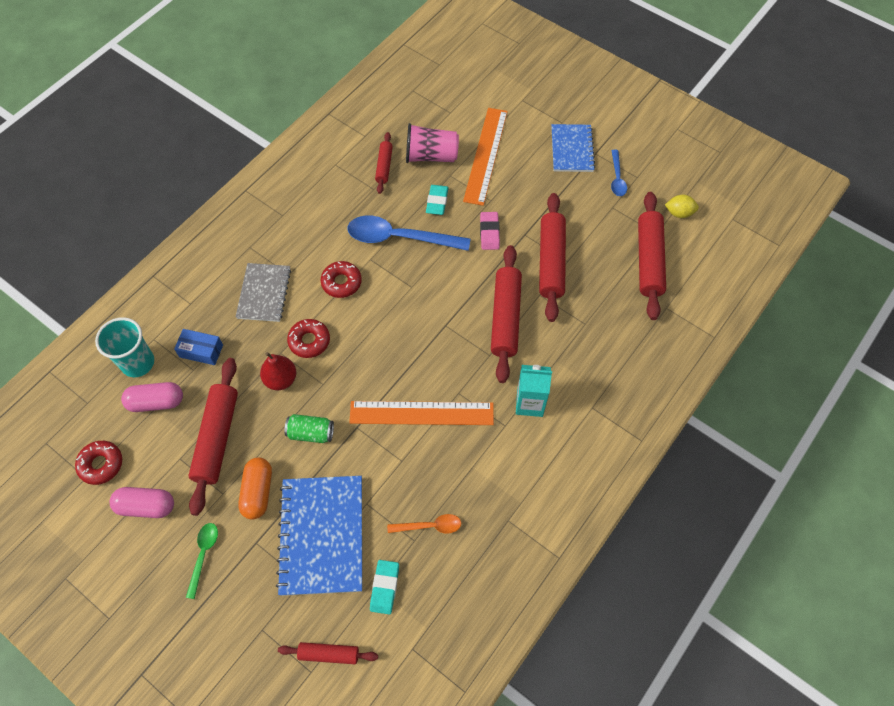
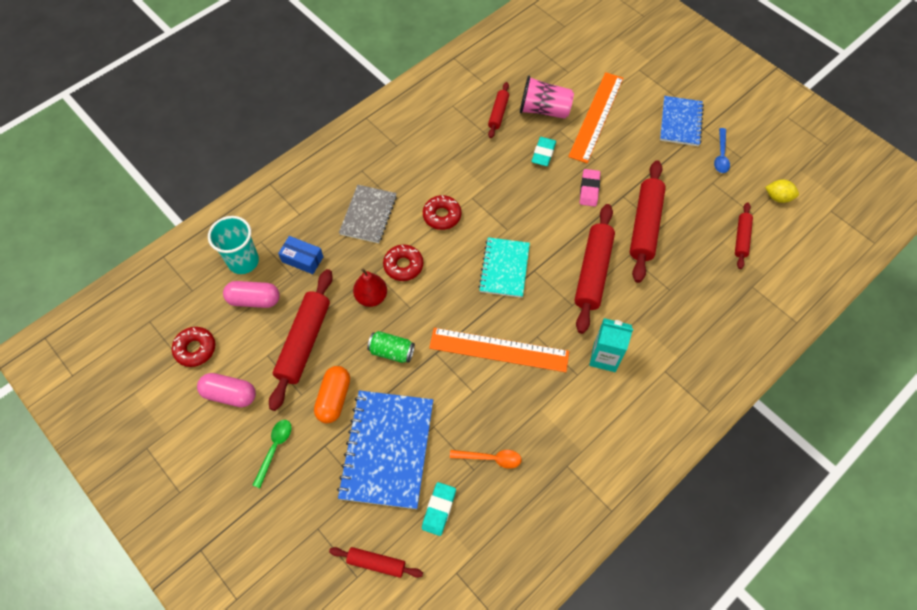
camera: 10 degrees right, 0 degrees up
(399, 238) = (503, 182): blue spoon -> none
(414, 328) = (504, 268): none -> turquoise notebook
(649, 260) = (741, 238): red rolling pin -> red rolling pin, size x0.54

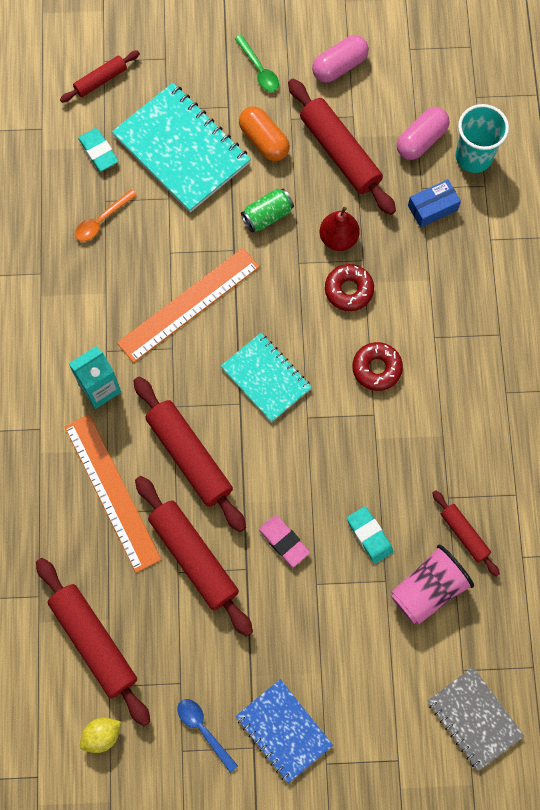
camera: 130 degrees right, 10 degrees up
(195, 349) = (409, 65): red donut -> none
(368, 215) = (436, 301): grey notebook -> grey notebook (474, 718)
(387, 449) = (181, 149): blue notebook -> turquoise notebook
(596, 116) = (371, 640): orange ruler -> orange ruler (112, 492)
(741, 238) = (94, 642): red rolling pin -> red rolling pin, size x1.85

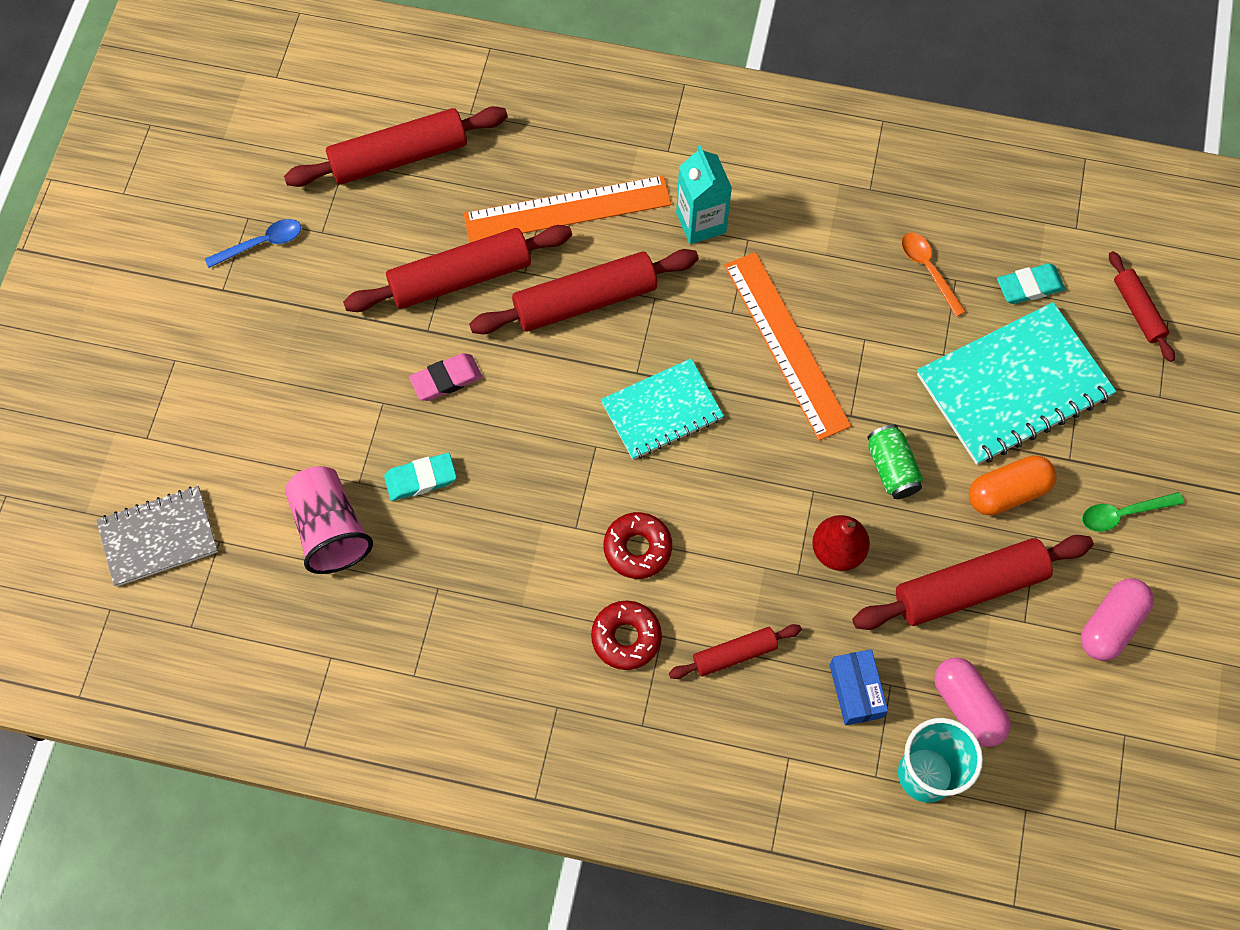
camera: 105 degrees right, 5 degrees down
(102, 735) = (295, 144): yellow lemon -> none
(284, 731) = (228, 325): blue notebook -> none
(339, 66) = (1111, 625): pink capsule -> pink capsule turned 60 degrees clockwise
(349, 290) = (758, 543): red donut -> red donut (626, 637)
(464, 534) = (384, 593): red rolling pin -> red rolling pin (734, 654)

